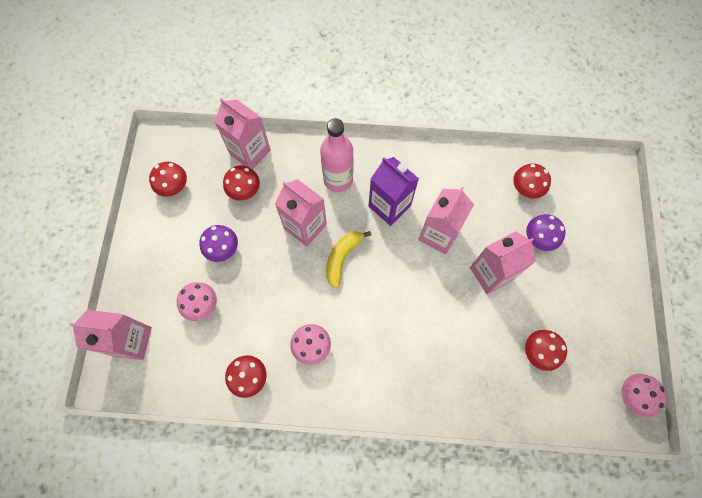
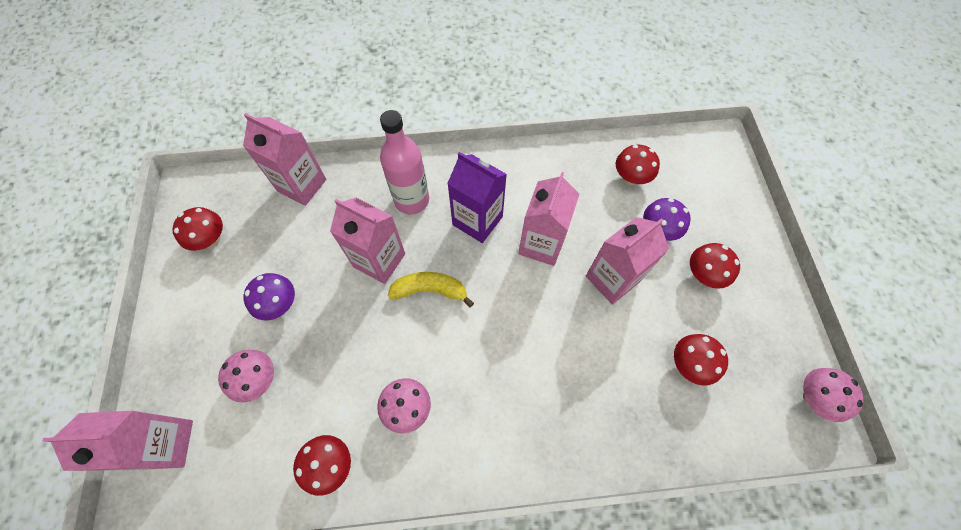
camera: 10 degrees left, 5 degrees down
(245, 191) = (300, 230): red mushroom -> red mushroom (703, 275)
(342, 258) = (430, 290): yellow banana -> yellow banana turned 75 degrees clockwise

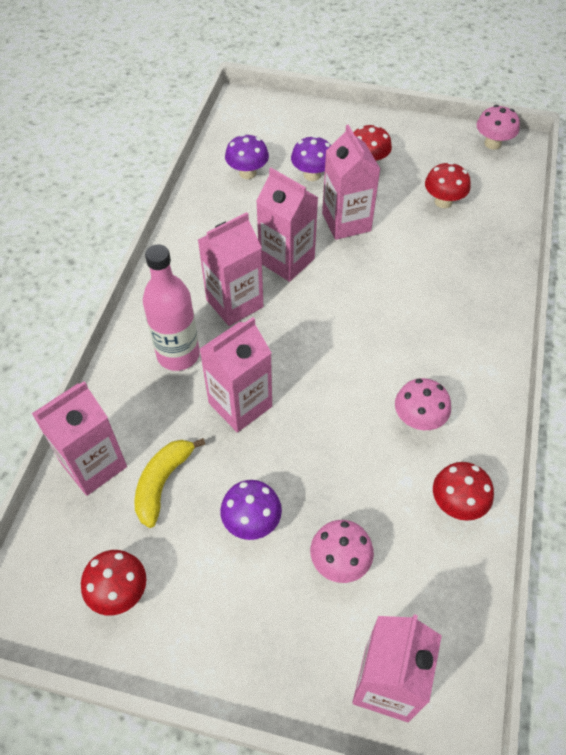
camera: 70 degrees left, 10 degrees down
(430, 290) = (297, 366): yellow banana -> yellow banana (163, 483)
(477, 220) = (234, 303): purple carton -> pink carton
(630, 178) = (247, 173): red mushroom -> purple mushroom

